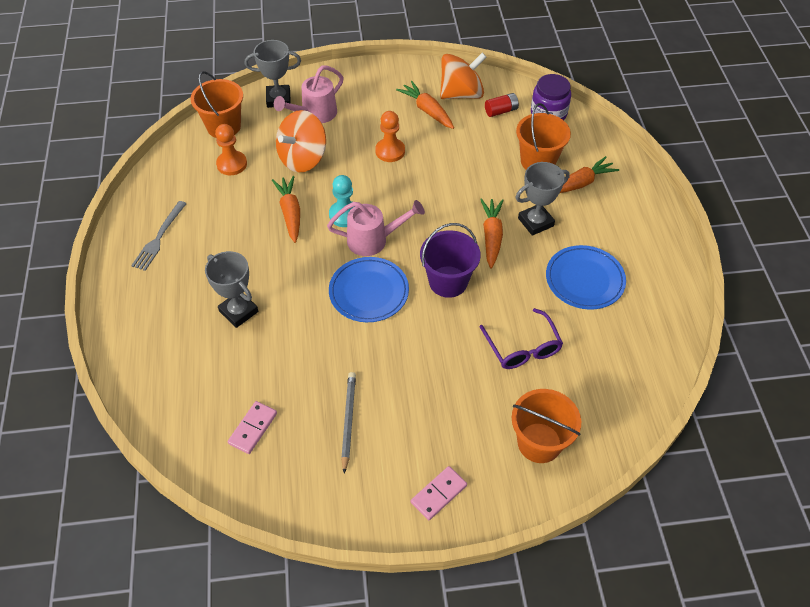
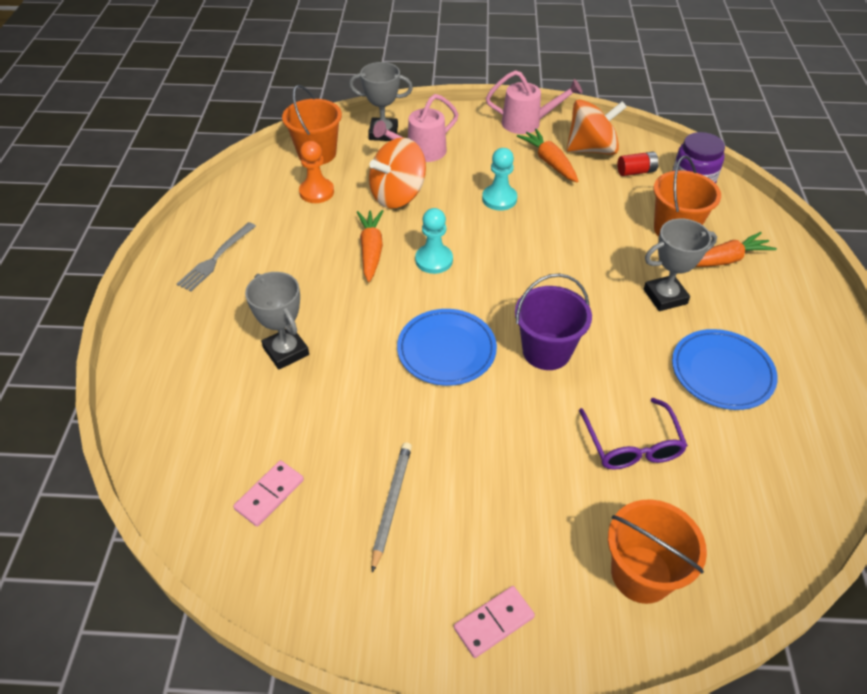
camera: 10 degrees right, 5 degrees down
(373, 240) = (462, 292): pink watering can -> pink watering can (527, 123)
(390, 151) = (499, 199): orange pawn -> turquoise pawn
(491, 236) = (608, 306): orange carrot -> none

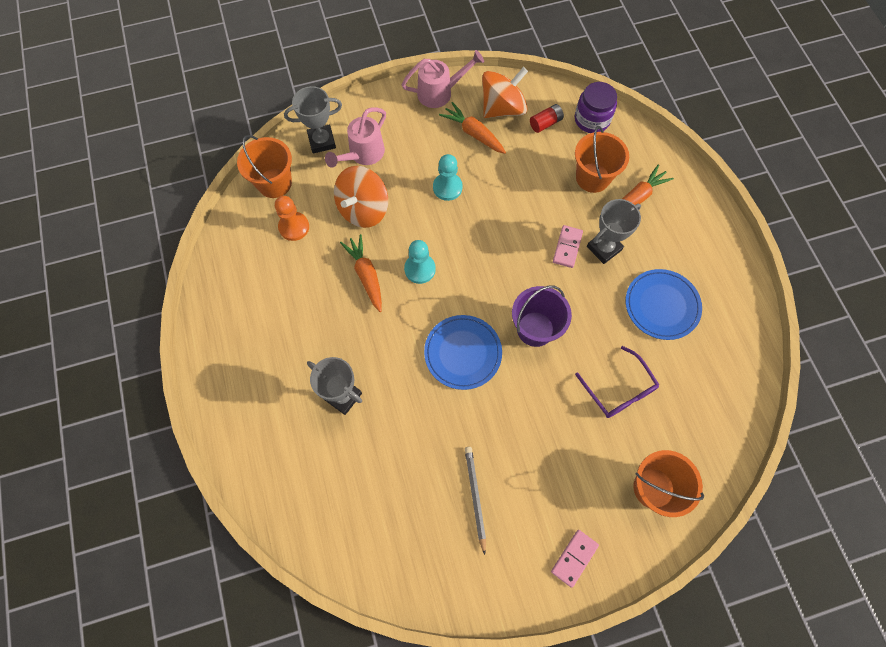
camera: 20 degrees left, 20 degrees up
(216, 258) = (243, 325): grey fork -> none
(269, 494) = (388, 521): pink domino -> pink domino (567, 247)

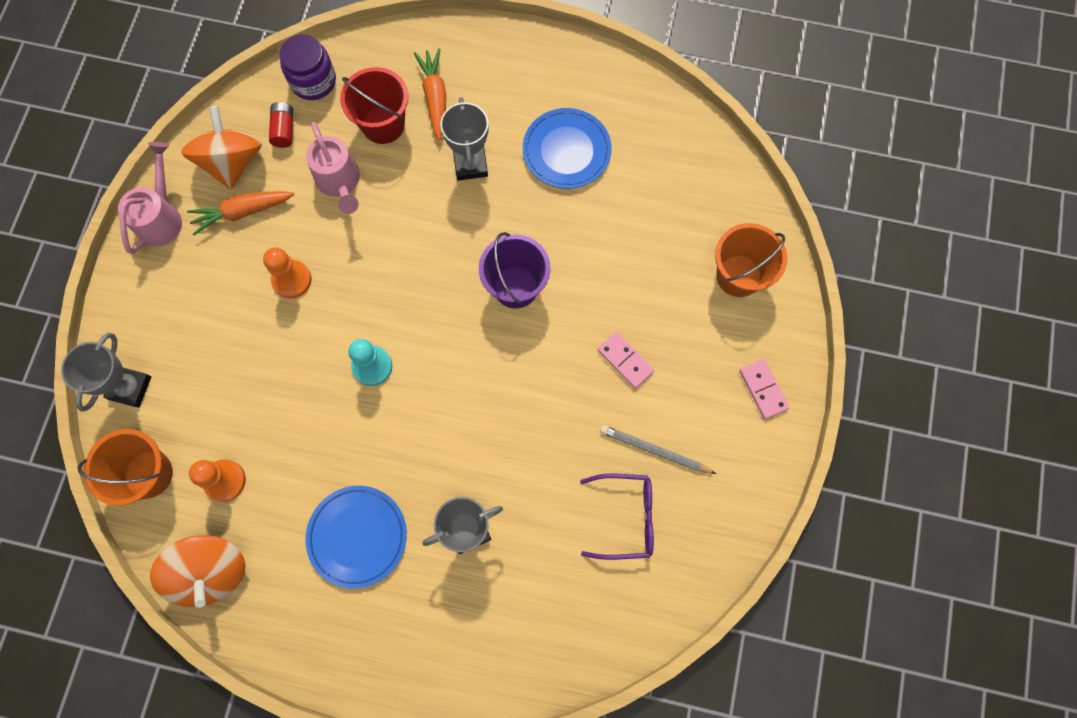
camera: 60 degrees left, 5 degrees up
(363, 154) = (182, 349): pink watering can -> pink watering can (340, 182)
(363, 209) = (256, 388): orange spinning top -> orange spinning top (211, 572)
(366, 275) = (341, 429): orange carrot -> none
(447, 187) = (292, 280): turquoise pawn -> orange pawn
(463, 353) = (497, 376): blue plate -> blue plate (357, 536)
(567, 247) = (446, 200): pink domino -> pink domino (625, 360)
(592, 178) = (383, 124): orange bucket -> red bucket
(618, 389) = (626, 246): purple glasses -> purple glasses (624, 517)

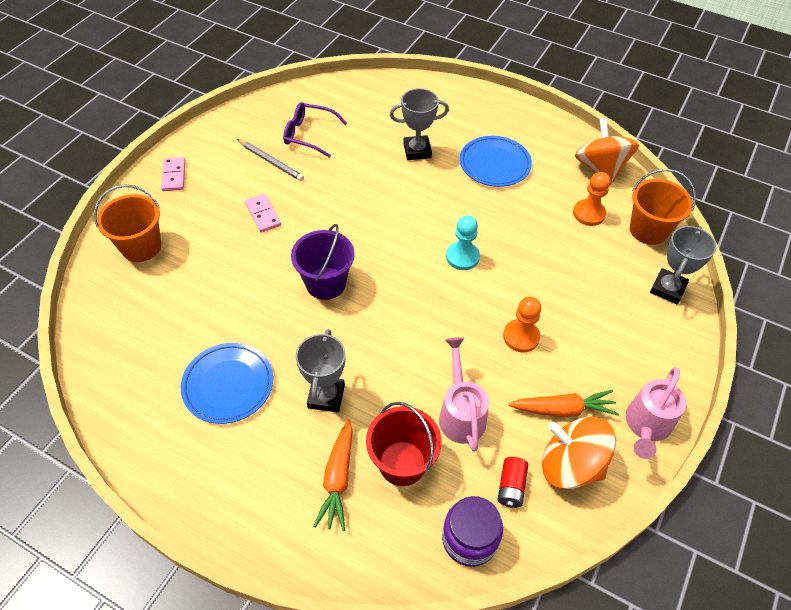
camera: 165 degrees left, 20 degrees down
(232, 162) = (570, 465): orange spinning top -> orange spinning top turned 105 degrees clockwise

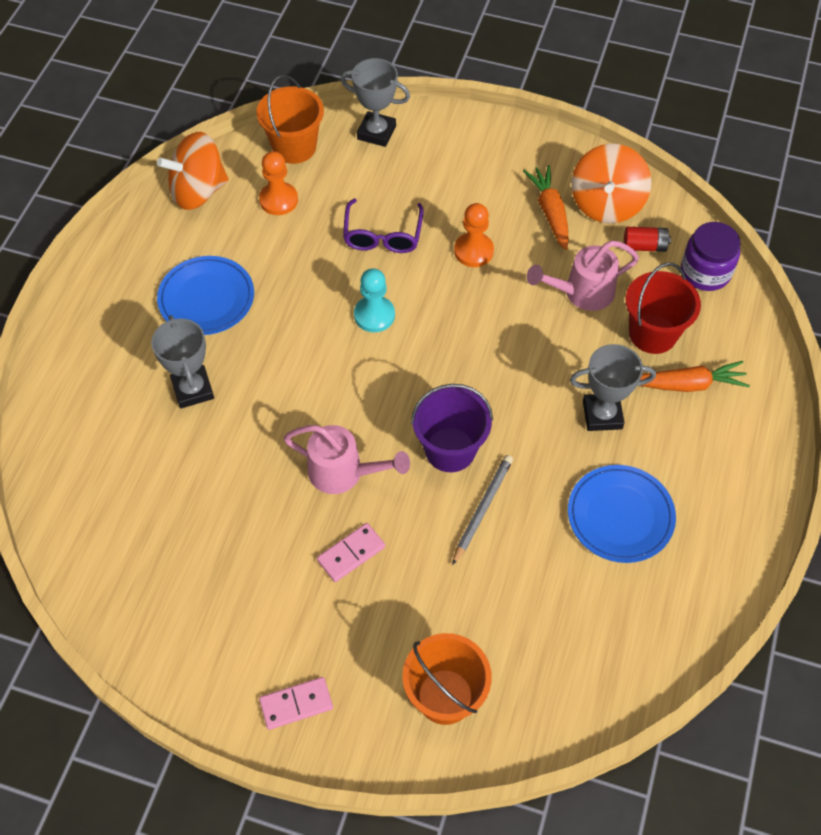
camera: 100 degrees left, 5 degrees up
(271, 161) = (243, 573): grey pencil -> grey pencil (482, 509)
(309, 135) = (176, 534): purple glasses -> purple glasses (383, 234)
(646, 426) = (546, 150): pink watering can -> pink watering can (343, 473)

